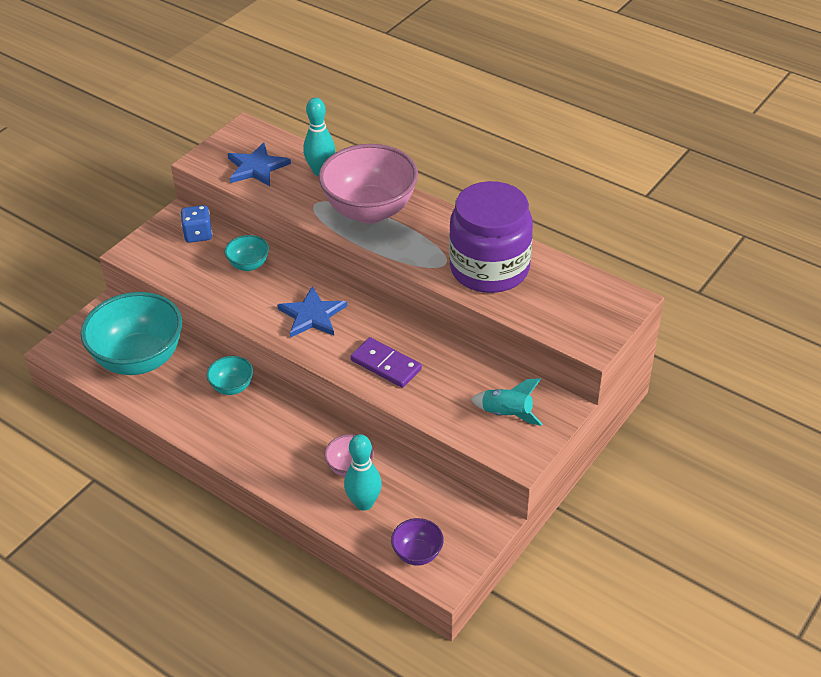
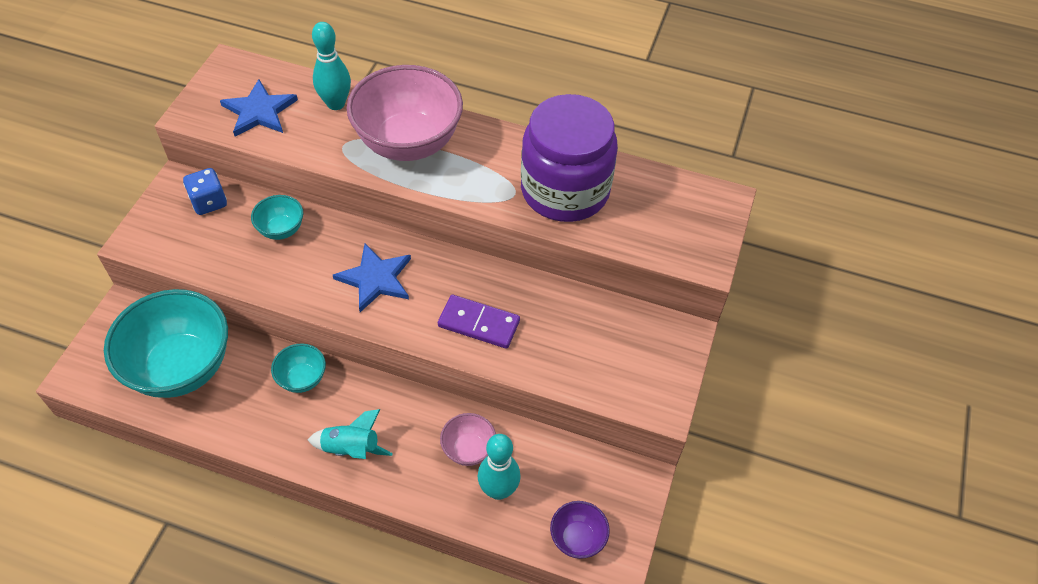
camera: 20 degrees left, 10 degrees up
(507, 414) = (630, 355): turquoise rocket -> turquoise rocket (351, 448)

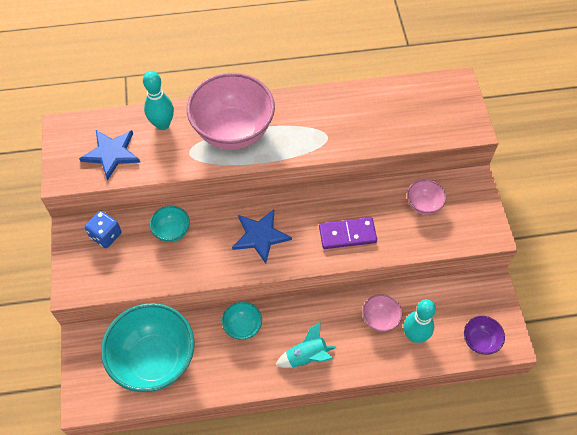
camera: 25 degrees left, 5 degrees up
(565, 190) = (357, 120): purple jar -> none
(597, 332) = (423, 205): none -> pink bowl

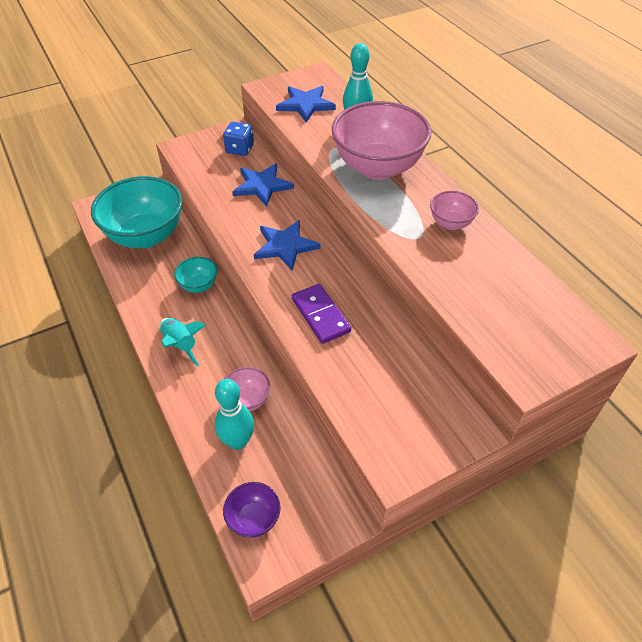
camera: 70 degrees right, 10 degrees down
(172, 231) = (262, 186): turquoise bowl -> blue star
(423, 205) = (400, 379): pink bowl -> pink bowl (450, 223)

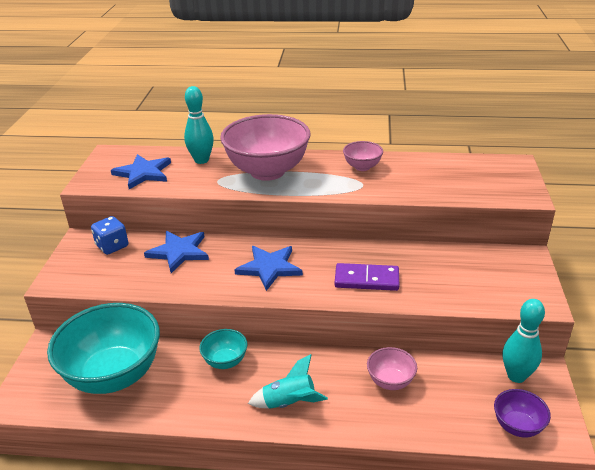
camera: 55 degrees left, 15 degrees down
(238, 441) = (431, 405): turquoise bowling pin -> turquoise bowling pin (516, 376)

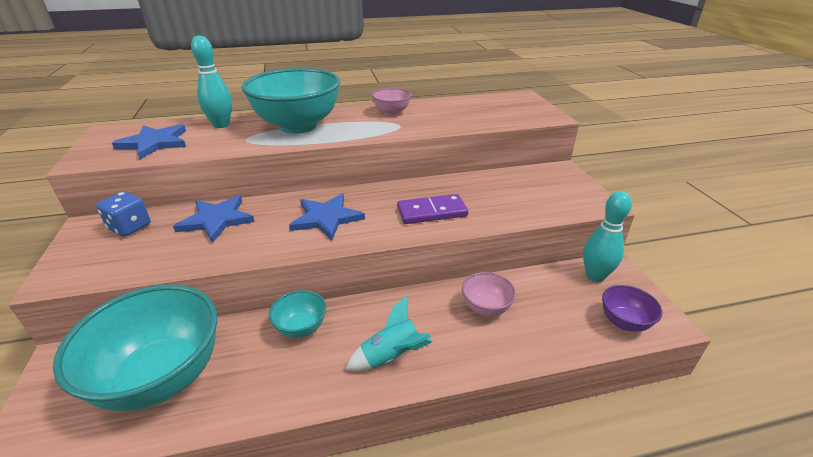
camera: 20 degrees left, 0 degrees up
(267, 171) = (298, 126): pink bowl -> turquoise bowl

